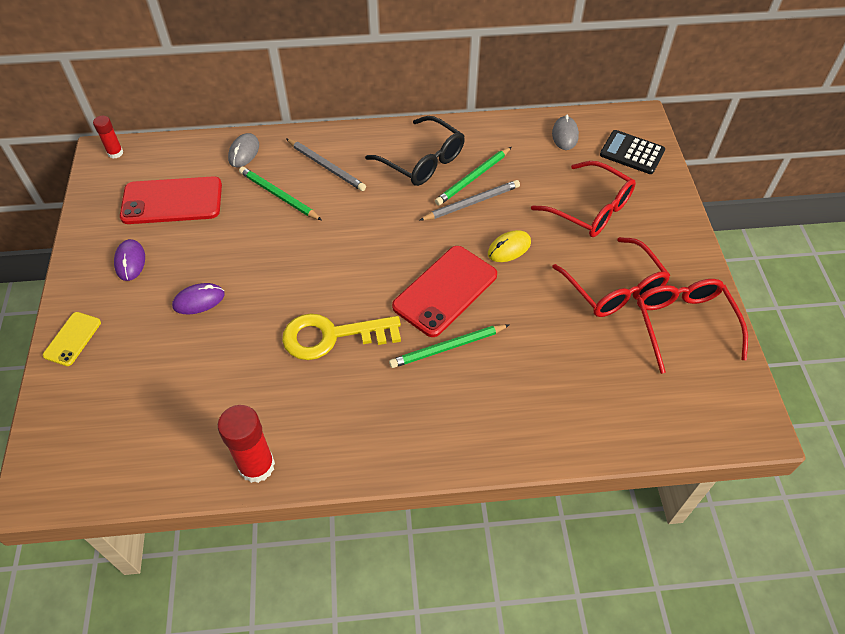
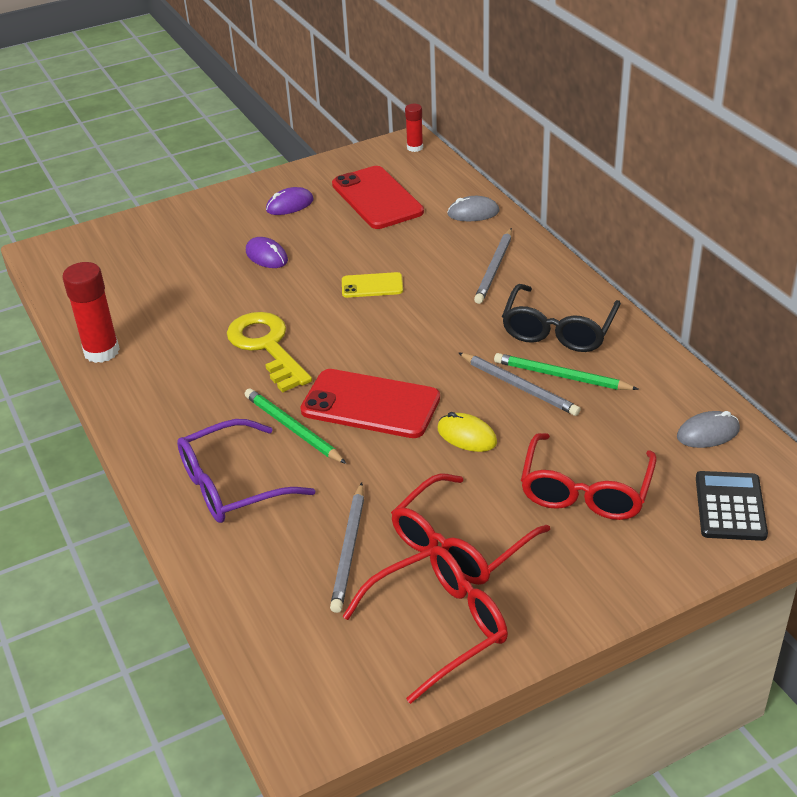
camera: 70 degrees right, 15 degrees down
(72, 339) = (190, 210): yellow phone -> yellow phone (372, 286)
(278, 195) = (429, 253): green pencil -> none
(495, 406) = (232, 485): none -> purple glasses
(596, 351) = (349, 550): none -> grey pencil

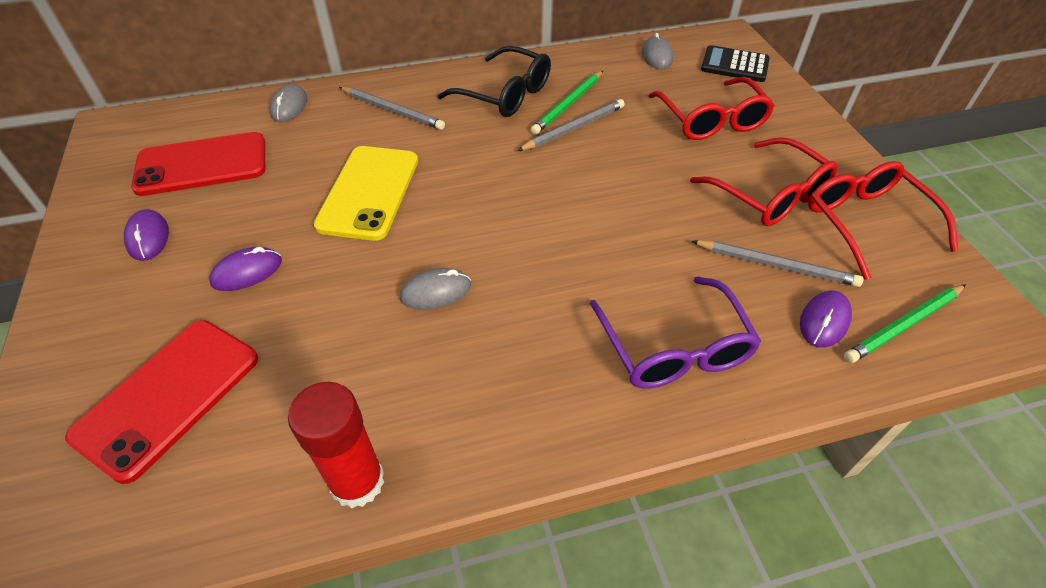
camera: 80 degrees left, 10 degrees up
(266, 347) = (436, 292): yellow key -> grey mouse
(281, 584) = (824, 321): none -> purple mouse
(292, 429) = (591, 286): green pencil -> green pencil (904, 325)
(370, 404) = (569, 222): red phone -> red phone (168, 396)
(372, 286) = (369, 192): yellow phone -> yellow phone, size x1.88
(415, 147) = (125, 122): red glue stick -> none
(467, 436) = (632, 168): yellow mouse -> none
(585, 491) = (711, 120): red glasses -> red glasses turned 45 degrees clockwise

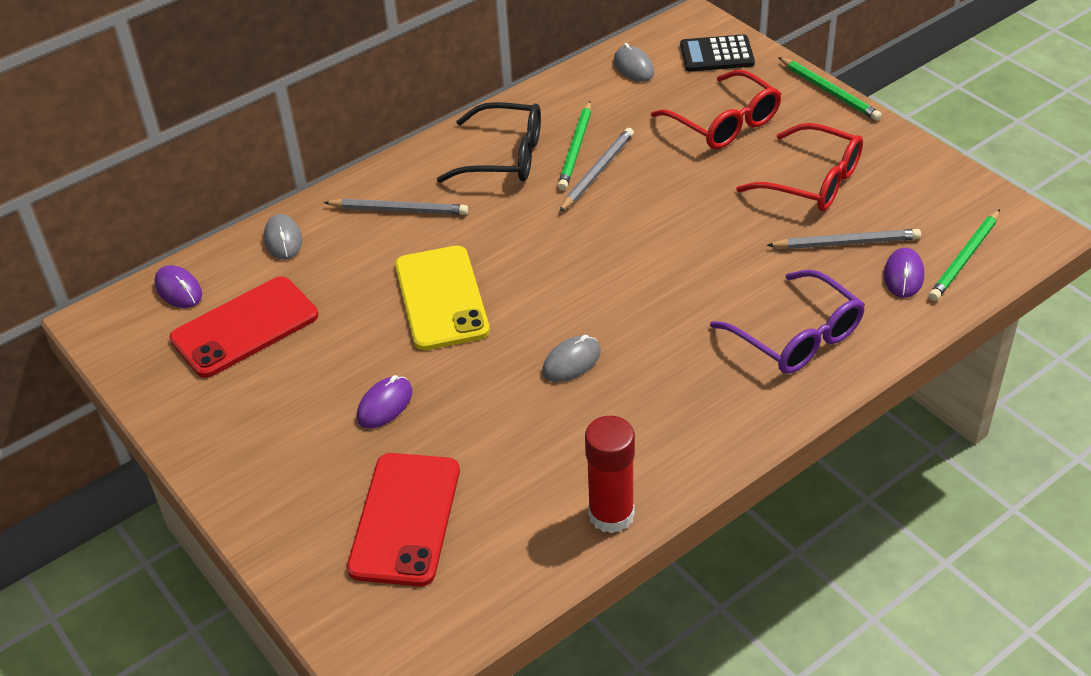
camera: 20 degrees left, 5 degrees down
(148, 237) = (258, 410): purple mouse -> purple mouse (178, 290)
(825, 121) = (829, 91): none -> green pencil
(865, 222) = (903, 181): red glasses -> none

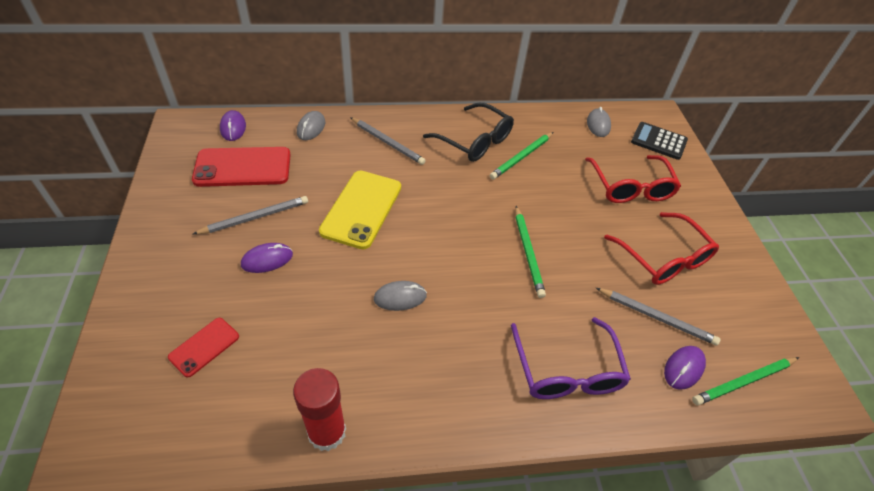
camera: 25 degrees right, 5 degrees up
(405, 519) = (204, 347): red phone -> red phone, size x0.53
(597, 172) = (522, 178): grey pencil -> grey pencil (255, 217)
(829, 91) = (721, 201): green pencil -> green pencil (528, 252)

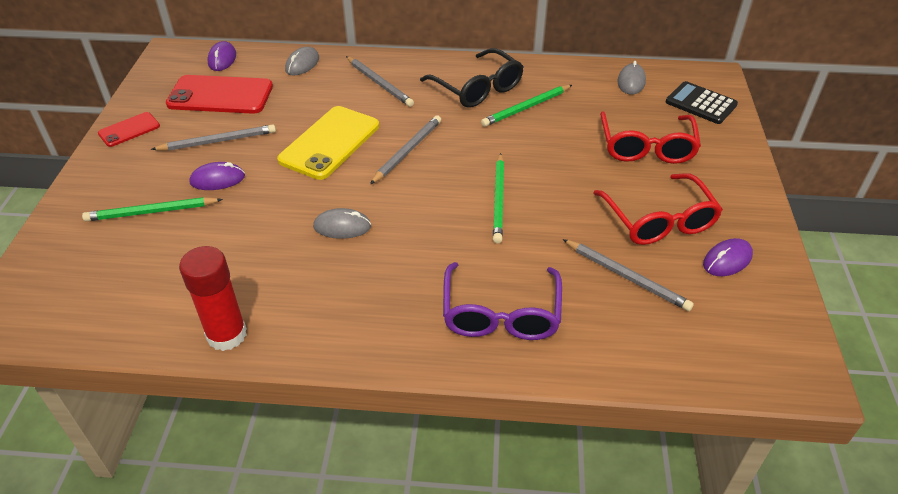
camera: 15 degrees right, 5 degrees down
(204, 347) = (132, 248): red phone -> red phone (129, 130)
(434, 211) = (407, 151): none -> grey pencil
(683, 368) = (639, 329): purple mouse -> purple mouse (727, 260)
(744, 382) = (709, 351): green pencil -> green pencil (151, 212)

